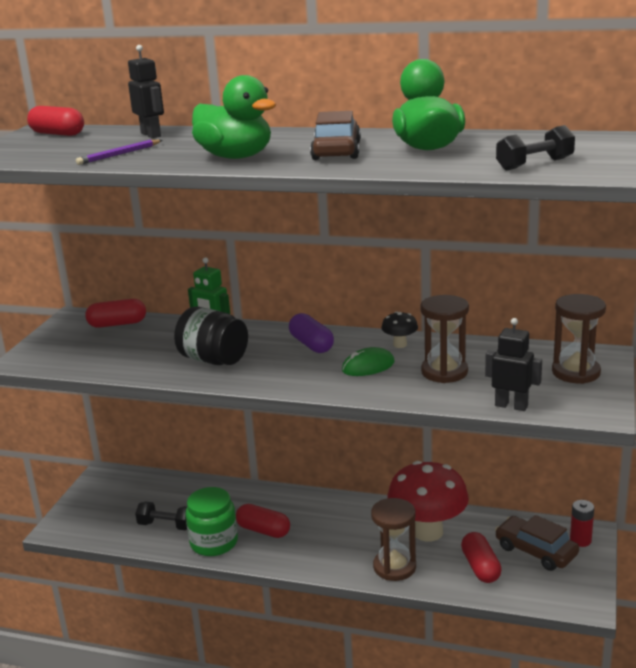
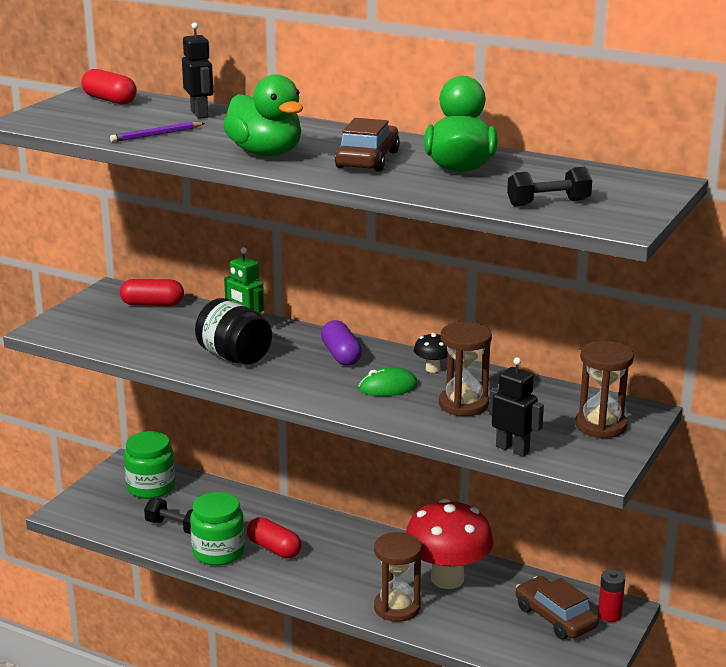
camera: 10 degrees right, 0 degrees up
(132, 492) = (151, 487): none -> green jar
(480, 567) = (487, 623): red capsule -> none

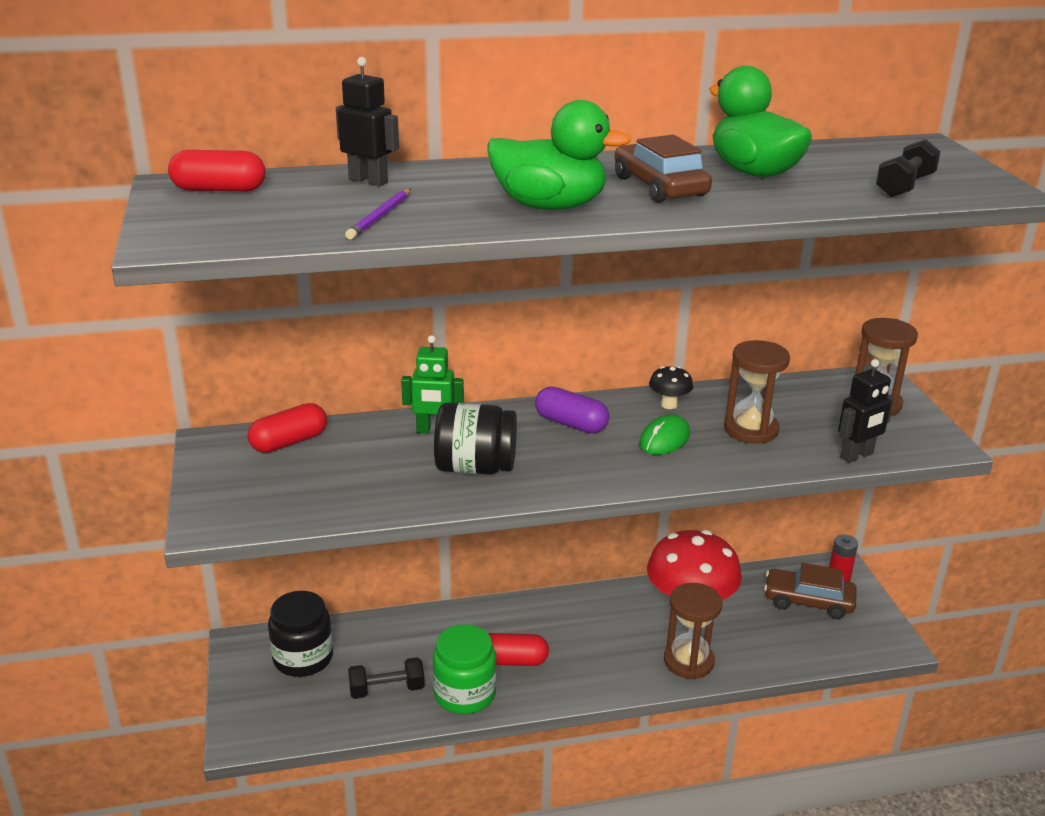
camera: 40 degrees left, 5 degrees up
(151, 487) = (303, 658): green jar -> black jar
(512, 449) = (857, 455): black robot -> black robot turned 150 degrees clockwise

